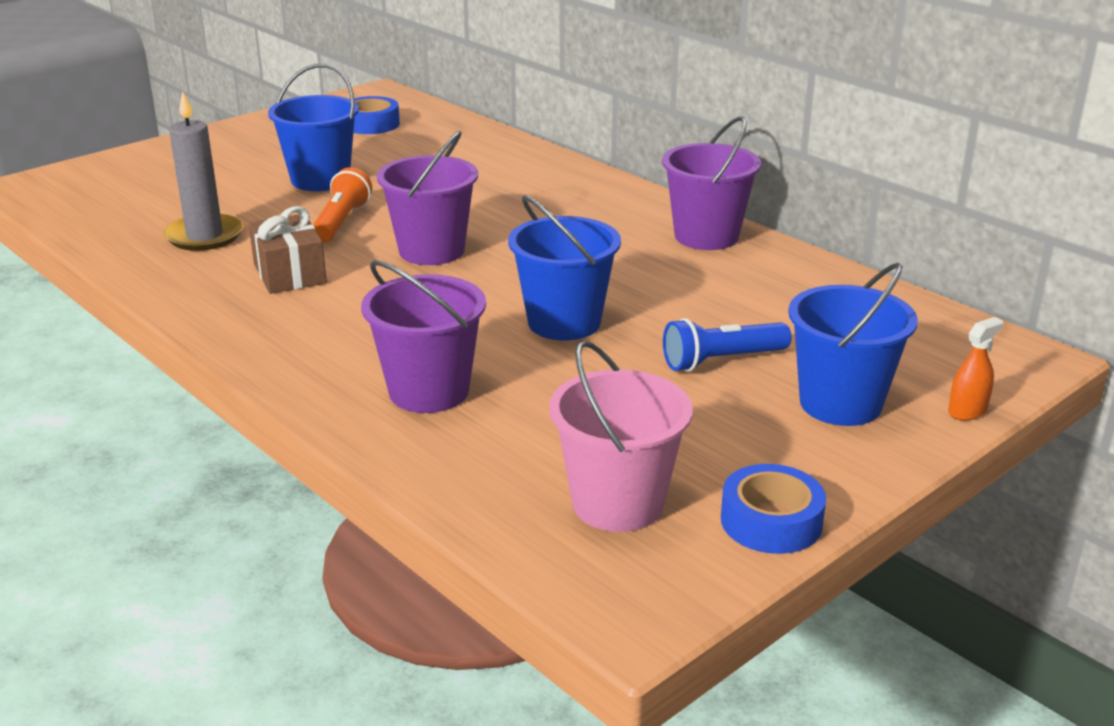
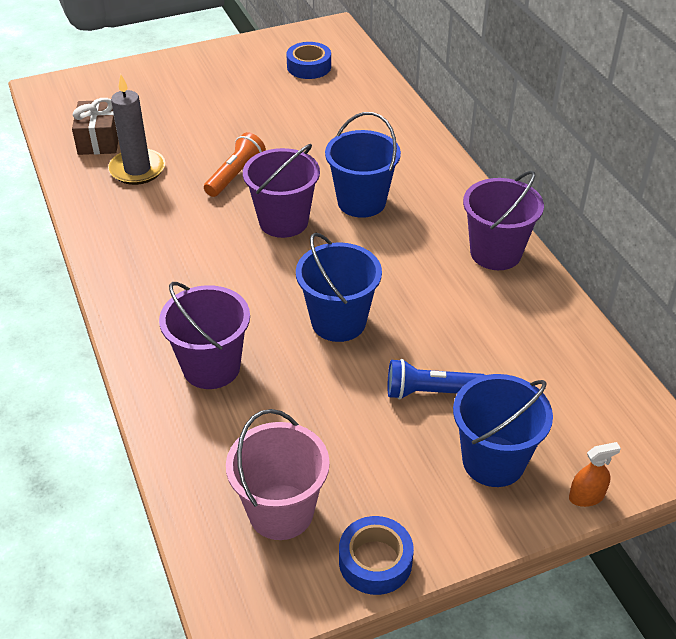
camera: 20 degrees right, 15 degrees up
(290, 274) = (176, 223): brown gift -> brown gift (99, 140)
(320, 180) = (243, 124): blue bucket -> blue bucket (361, 202)

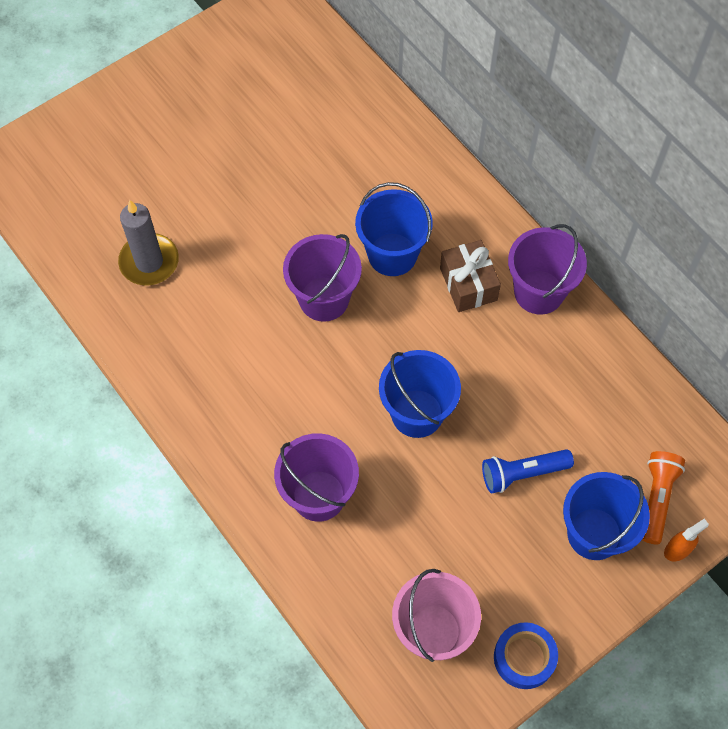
camera: 15 degrees left, 20 degrees up
(99, 140) = (91, 228): brown gift -> brown gift (468, 284)
(235, 175) = (254, 247): orange flashlight -> orange flashlight (657, 499)
(309, 67) = (275, 65): blue tape -> none

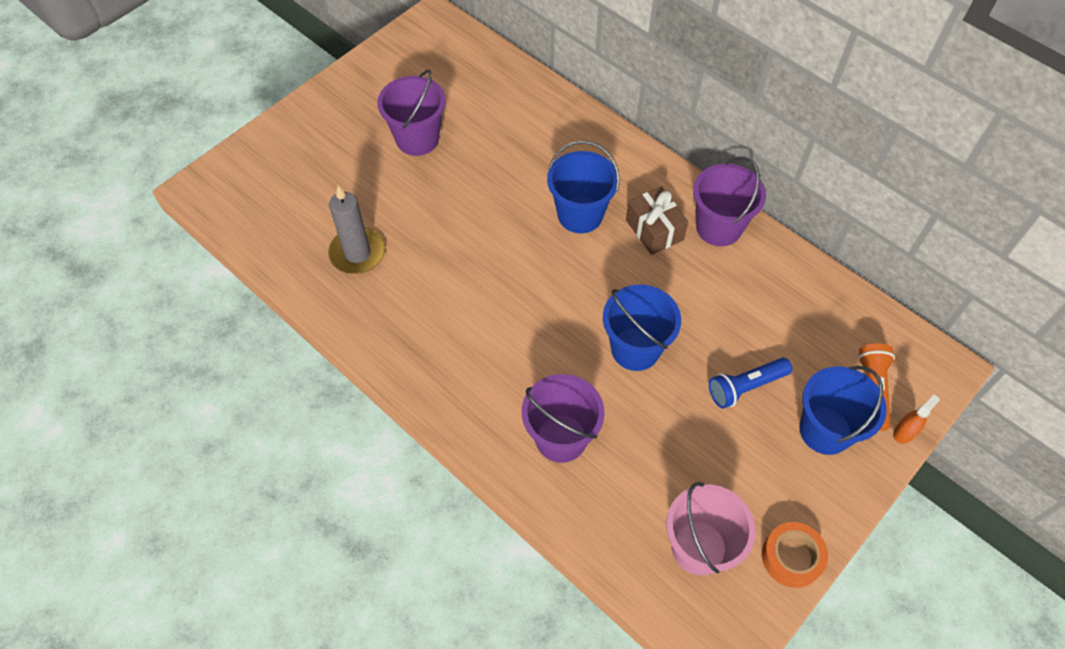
camera: 10 degrees left, 5 degrees down
(324, 299) = (526, 261): purple bucket -> purple bucket (417, 139)
(524, 657) = (791, 557): blue tape -> orange tape

